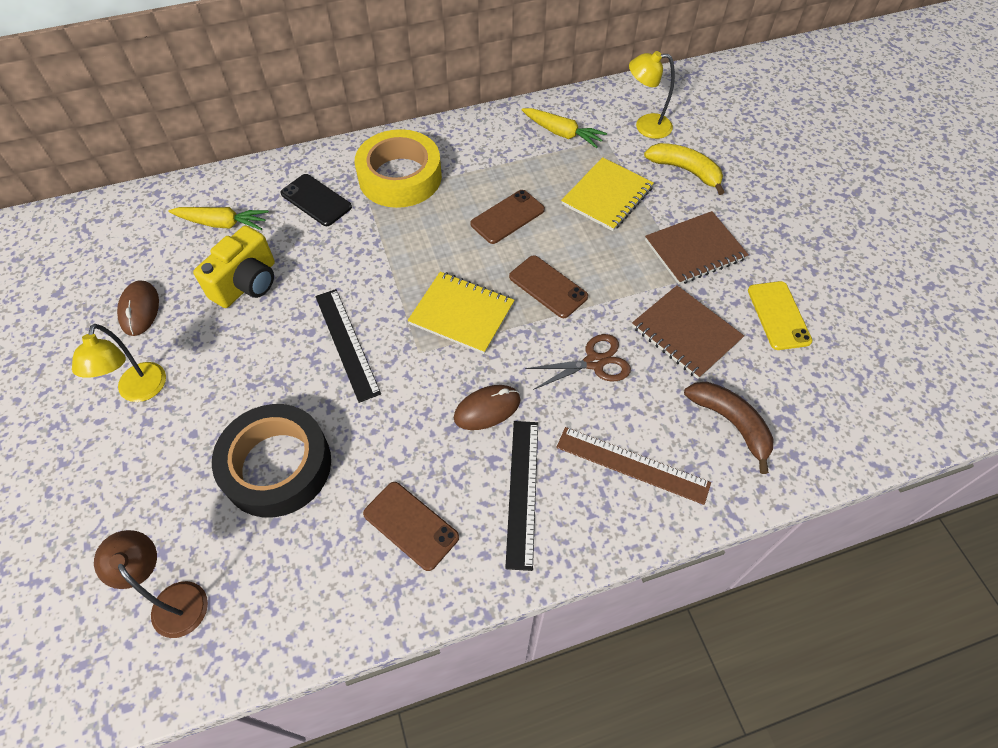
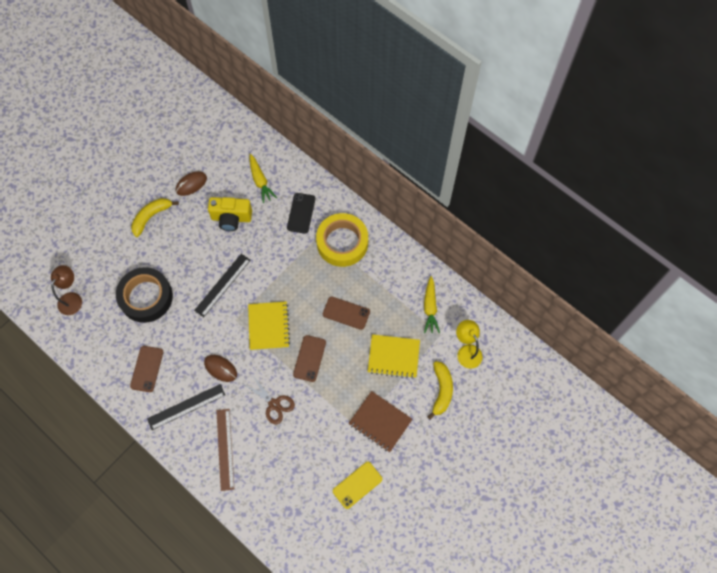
camera: 60 degrees right, 10 degrees up
(140, 391) = (151, 217): yellow lamp -> yellow banana
(686, 333) = (318, 441): brown notebook -> none
(731, 423) = (273, 486): brown banana -> none

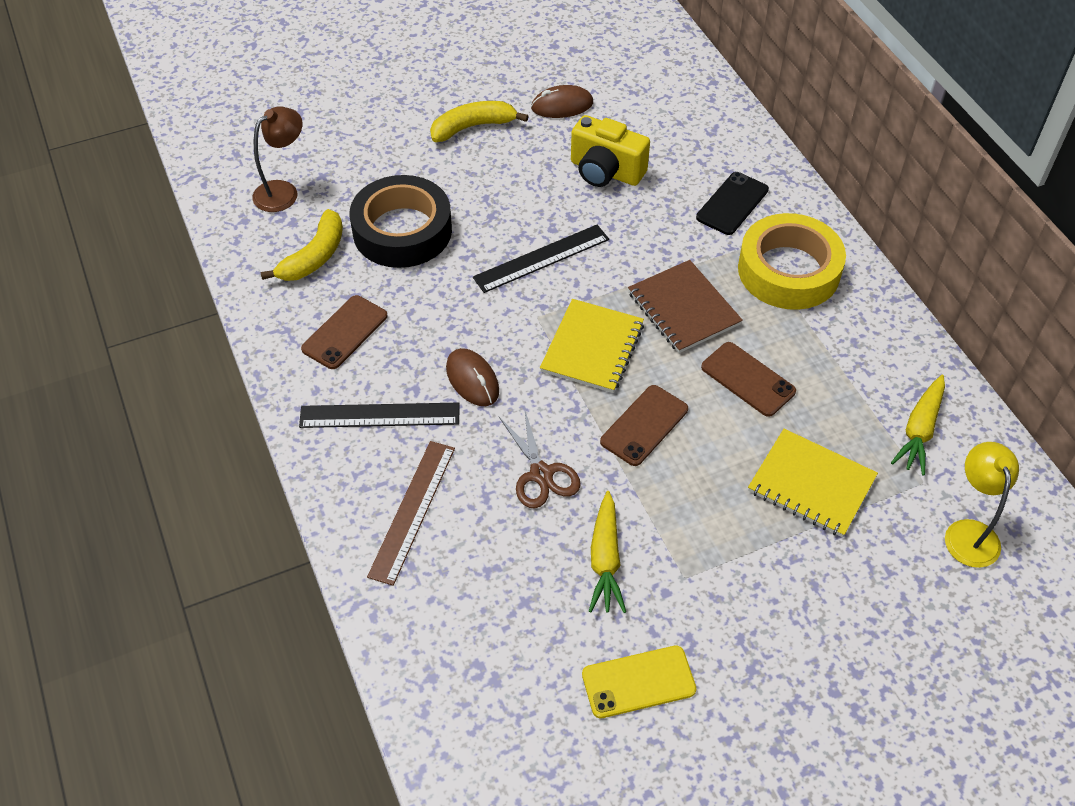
camera: 25 degrees right, 15 degrees down
(260, 181) = (681, 138): yellow carrot -> yellow carrot (605, 560)
(380, 422) = (736, 586): brown notebook -> brown notebook (683, 308)
(441, 390) = (888, 582): yellow banana -> yellow banana (314, 256)

